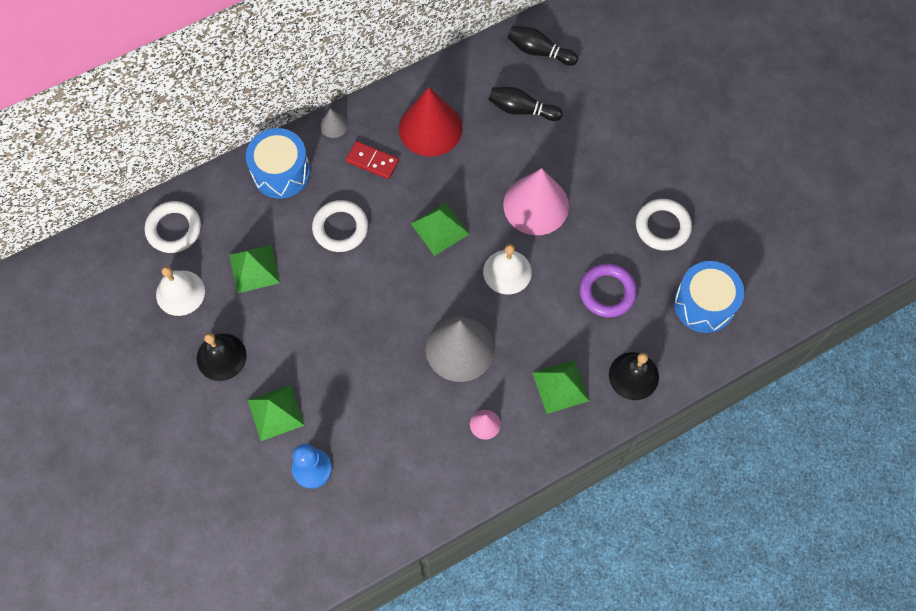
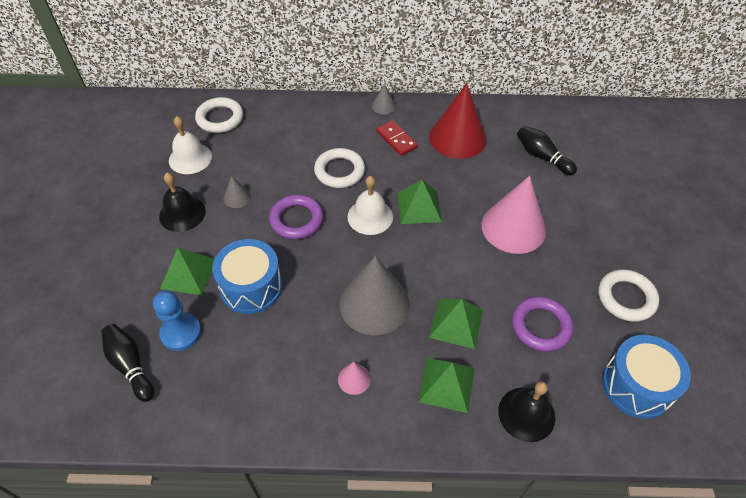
camera: 30 degrees right, 15 degrees down
(254, 269) = (254, 168): green pyramid -> green pyramid (456, 323)
(261, 311) = (237, 197): none -> grey cone
(281, 172) = (323, 117): blue drum -> blue drum (251, 287)
(335, 304) = (296, 220): none -> purple ring
(507, 271) = (456, 265): white bell -> white bell (370, 216)
(539, 51) = (580, 125): black bowling pin -> black bowling pin (130, 365)

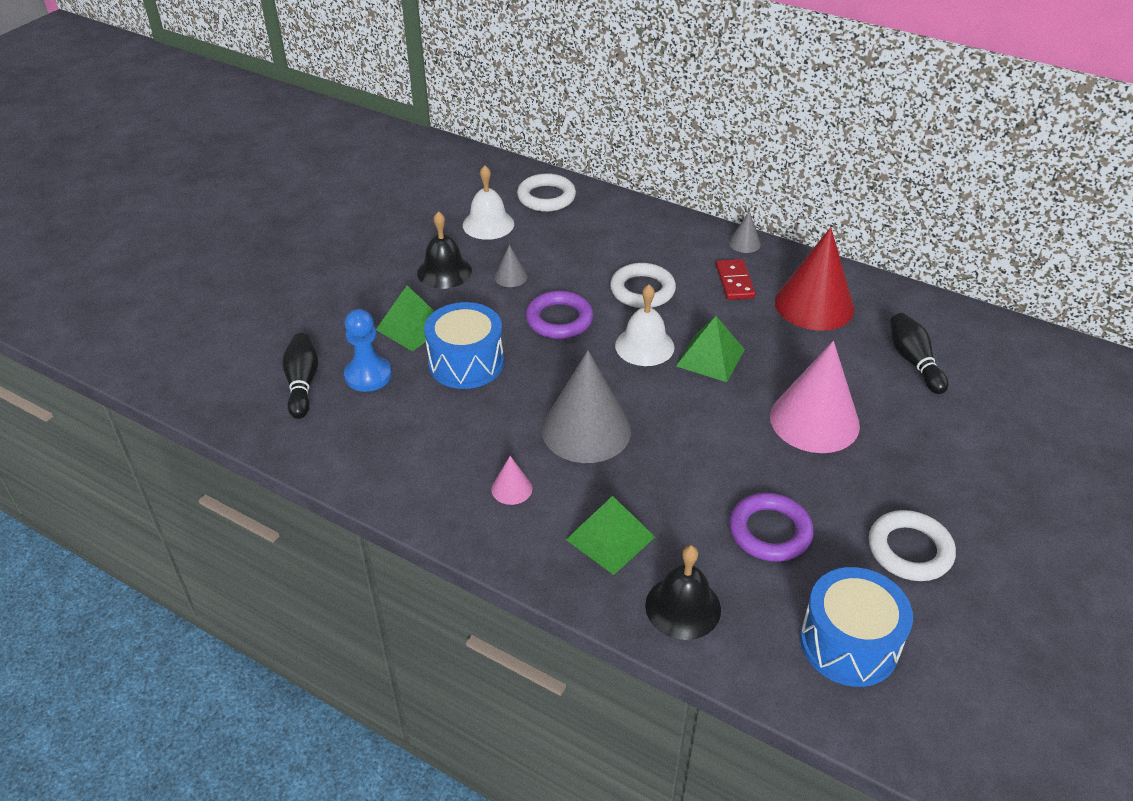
camera: 30 degrees right, 10 degrees down
(456, 323) = (666, 486): green pyramid -> none

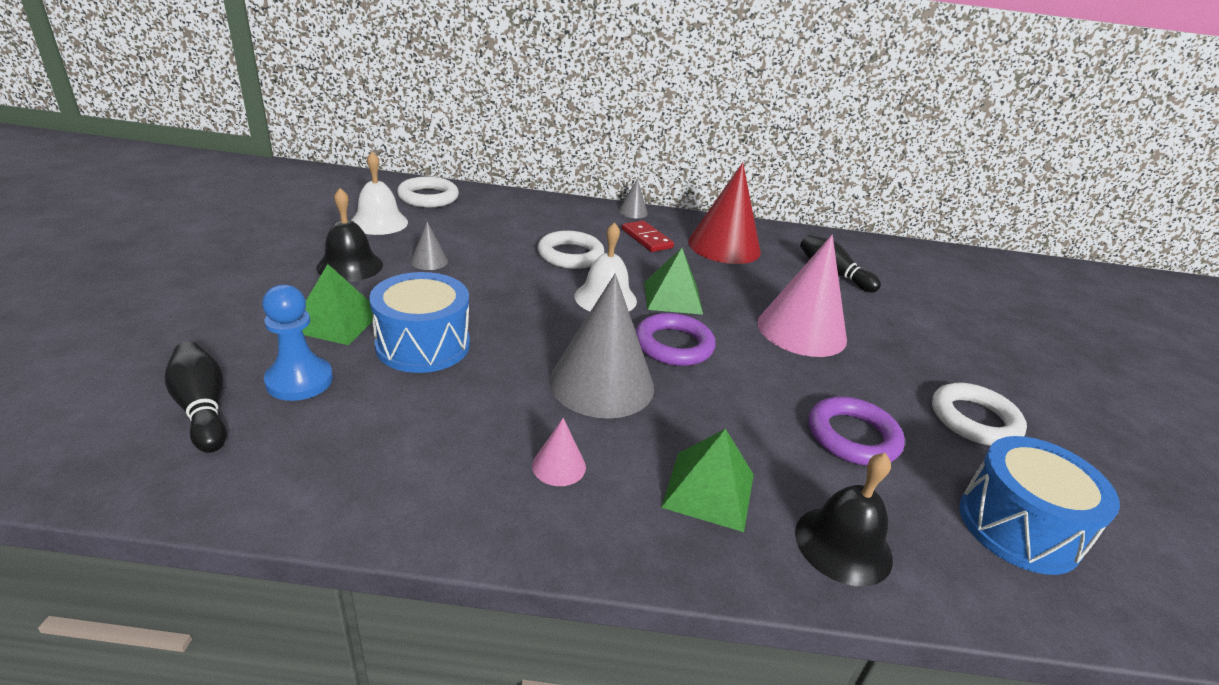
camera: 30 degrees left, 10 degrees down
(559, 319) = (504, 289): purple ring -> purple ring (673, 345)

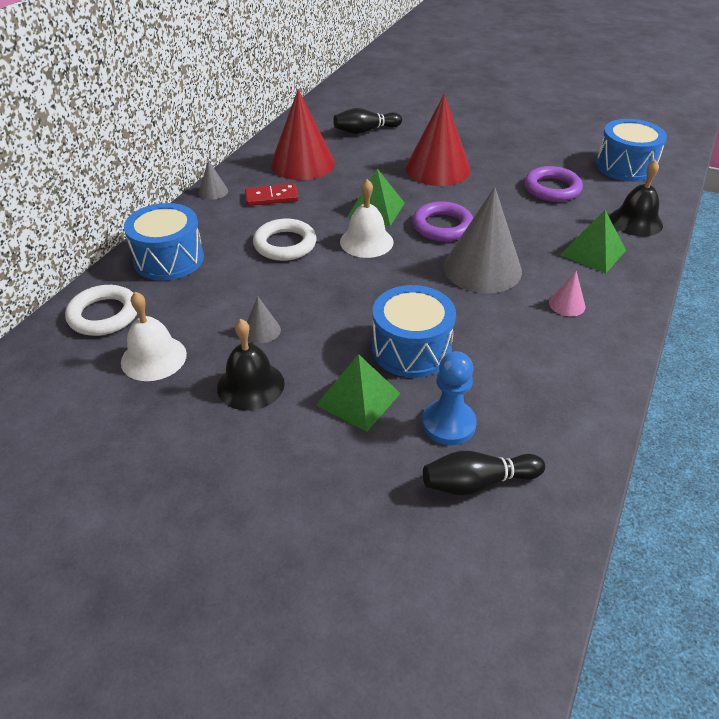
camera: 65 degrees left, 10 degrees up
(515, 209) = (169, 259): none -> blue drum
(801, 330) = (437, 169): pink cone -> red cone
(974, 420) = (542, 144): white ring -> none

